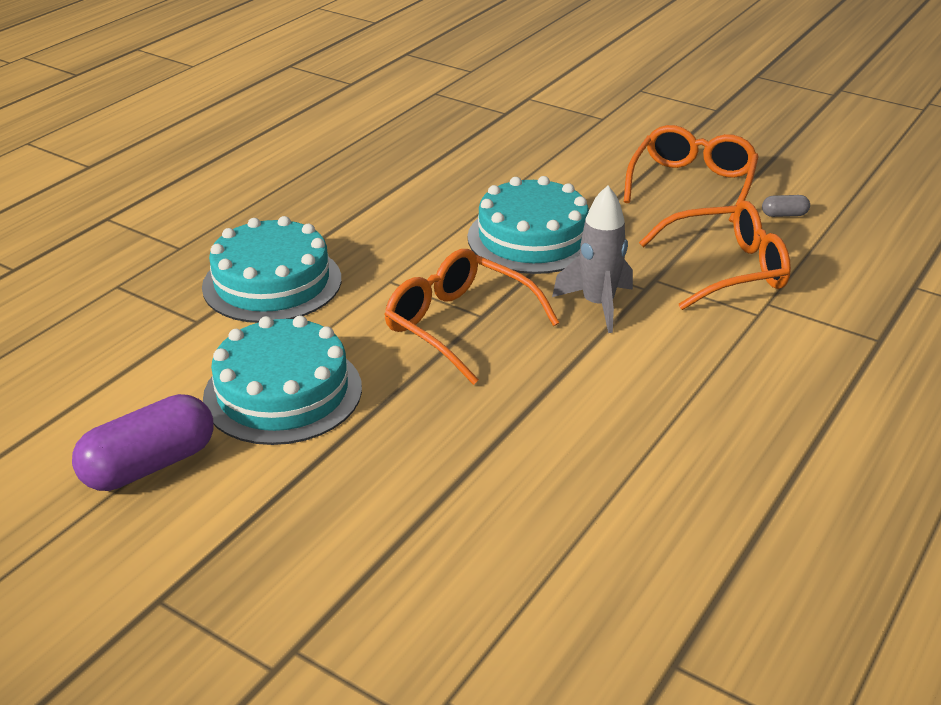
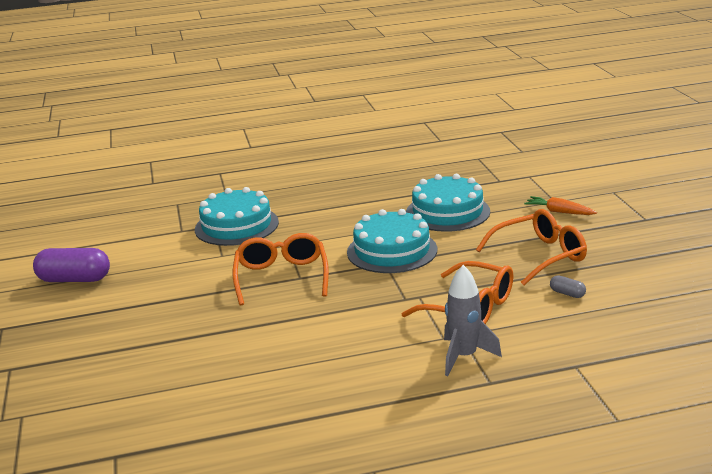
camera: 45 degrees right, 10 degrees down
(283, 392) = (163, 273): turquoise cake -> turquoise cake (447, 212)
(598, 305) = (364, 296): grey rocket -> grey rocket (464, 356)
(627, 129) = (559, 212): none -> orange carrot

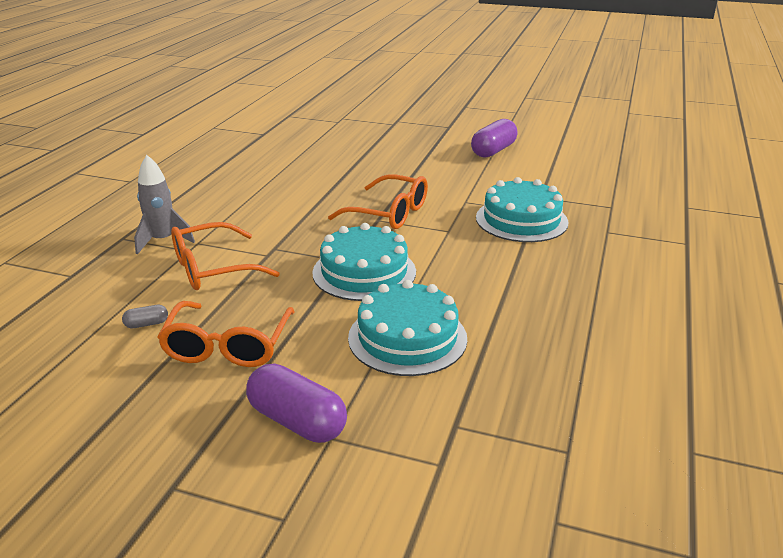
camera: 120 degrees right, 5 degrees up
(559, 212) = (297, 421): orange carrot -> purple capsule

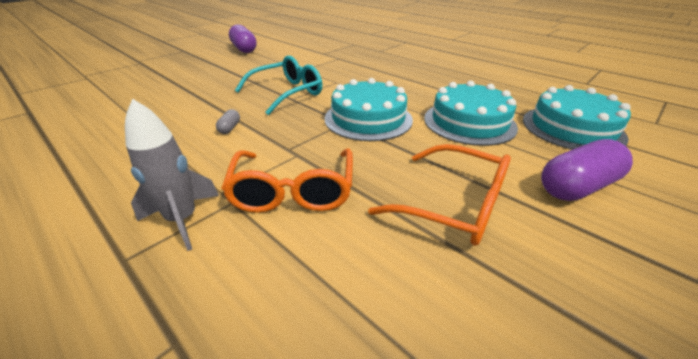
camera: 65 degrees left, 5 degrees up
(147, 324) = (382, 262): grey capsule -> grey capsule (230, 128)
(389, 213) = (287, 93): orange glasses -> turquoise glasses
(521, 220) = (345, 63): turquoise cake -> turquoise cake (572, 128)

